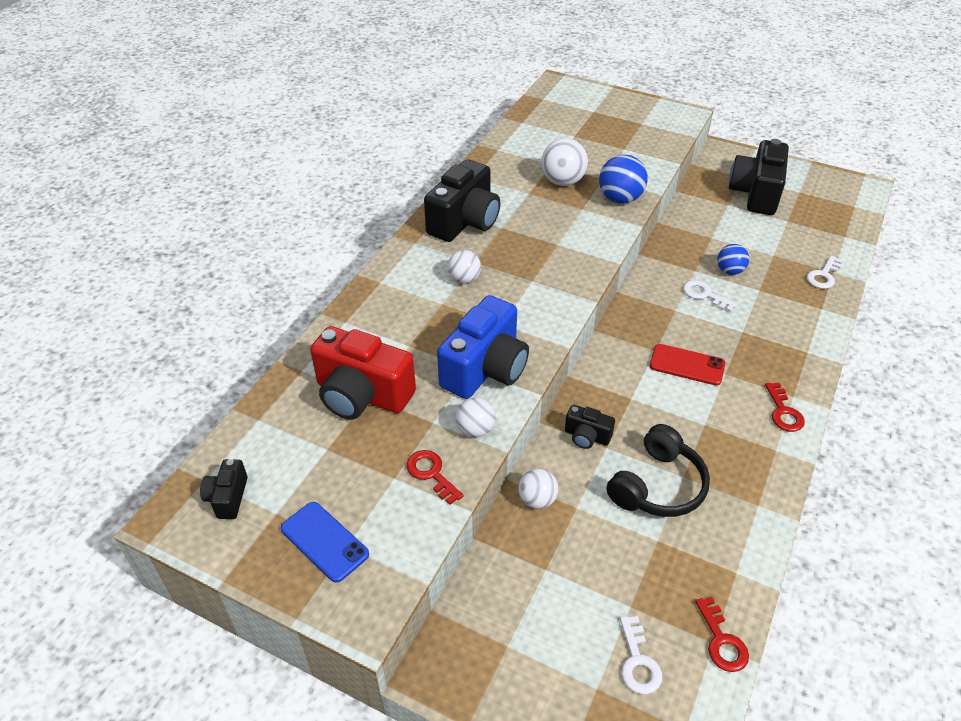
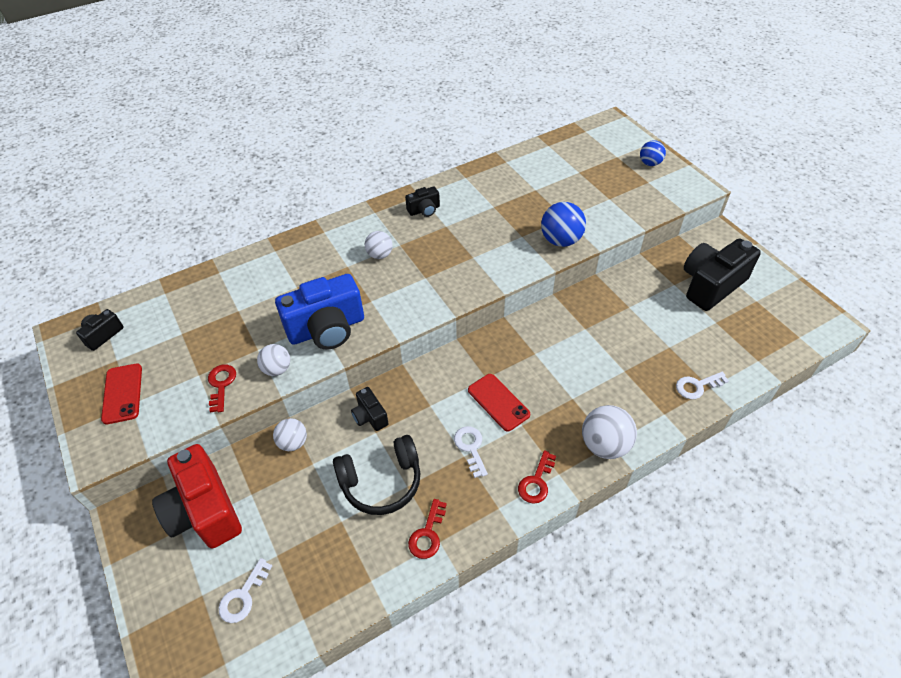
camera: 35 degrees right, 5 degrees up
(324, 541) = (122, 393): blue phone -> red phone
(362, 395) = (235, 307): red camera -> red camera (204, 511)
(464, 221) = (424, 210): black camera -> black camera, size x0.49
(562, 181) = (529, 207): white ball -> white ball (604, 445)
(704, 295) = (572, 352): white key -> white key (470, 448)
(722, 641) = (310, 621): red key -> red key (428, 534)
(729, 271) = (615, 342): blue ball -> blue ball (650, 163)

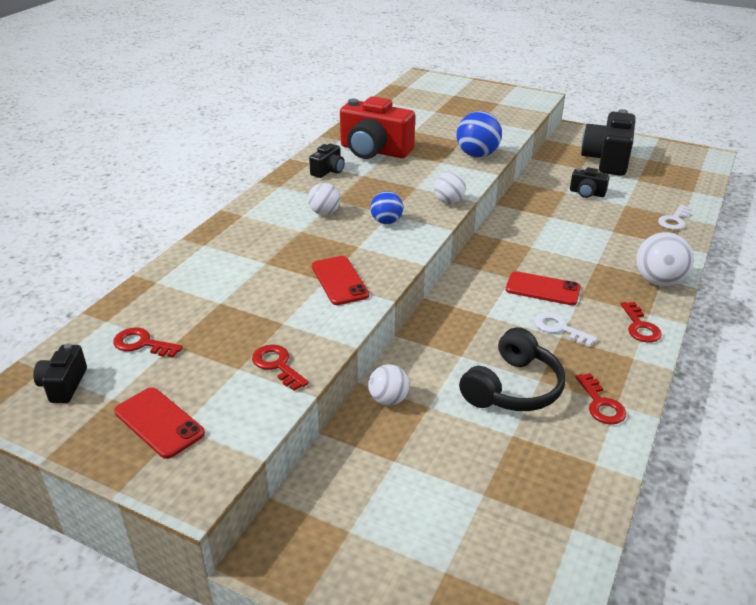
camera: 35 degrees left, 15 degrees down
(166, 323) = (142, 344): none -> red key
(204, 511) = (359, 500): red camera -> red camera (374, 151)
(243, 596) = (491, 546): white key -> none
(277, 369) = (325, 329): white ball -> white ball (448, 202)
(327, 329) = (339, 281): blue camera -> red phone
(370, 416) = (441, 346): black camera -> black camera (587, 193)
(650, 163) = (485, 92): blue ball -> blue ball (386, 222)

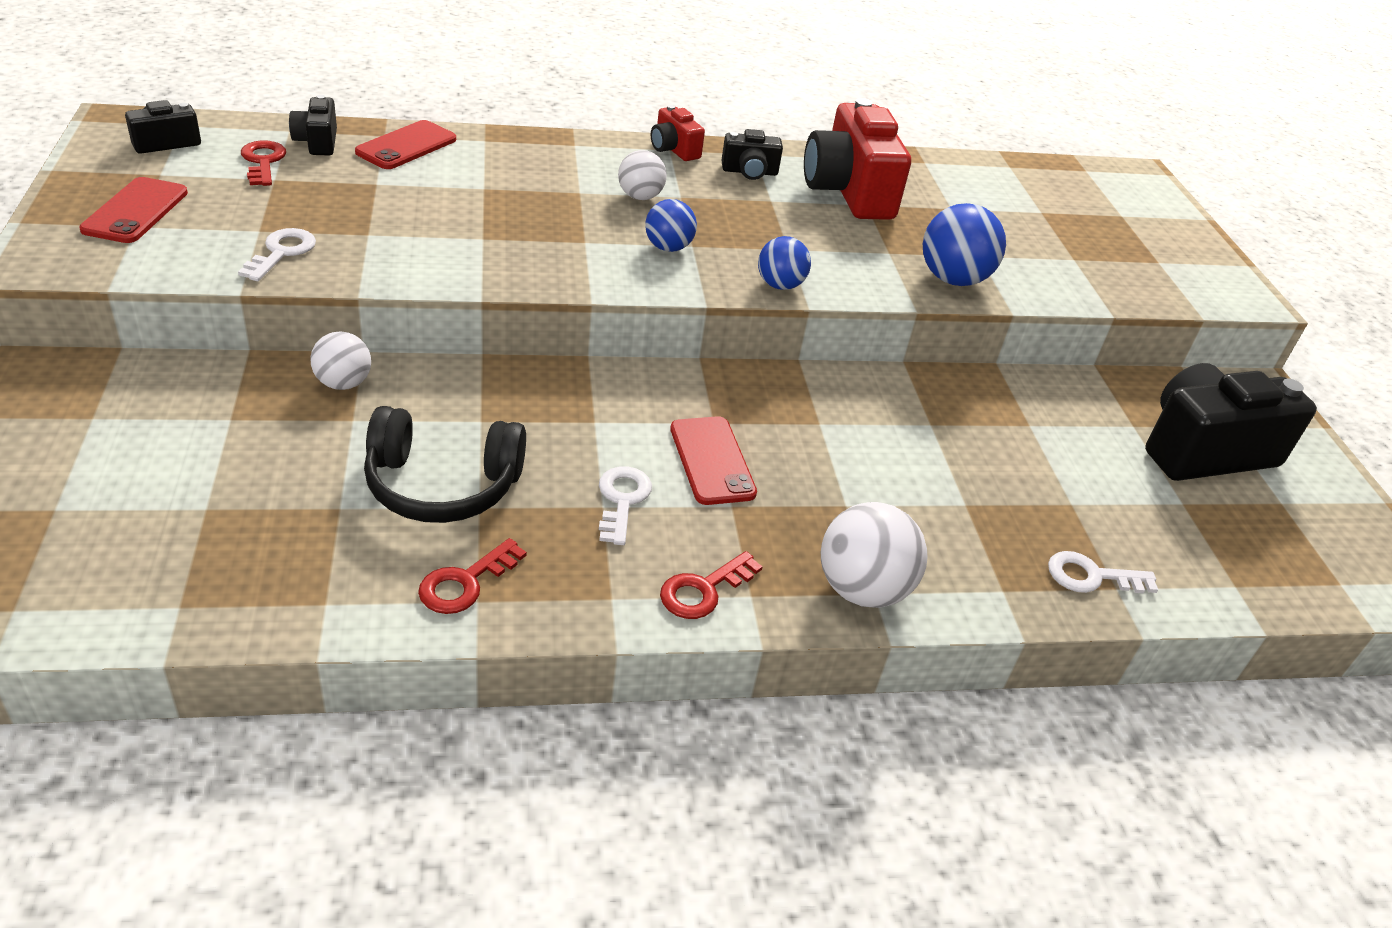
camera: 50 degrees right, 5 degrees up
(277, 365) = (281, 252): red key -> white key
(281, 185) = (674, 149): none -> red camera
(339, 281) = (491, 248): red phone -> red phone (406, 146)
(448, 202) = (780, 285): white ball -> blue ball
(587, 193) = (1055, 449): black camera -> black camera (317, 142)

